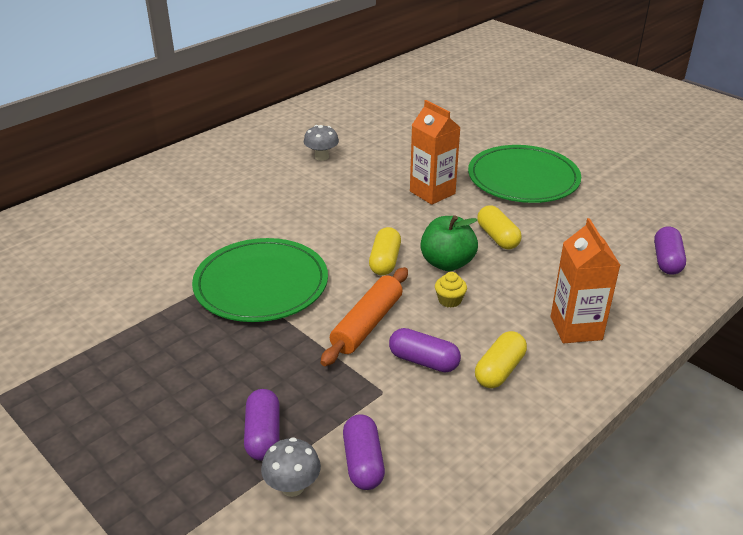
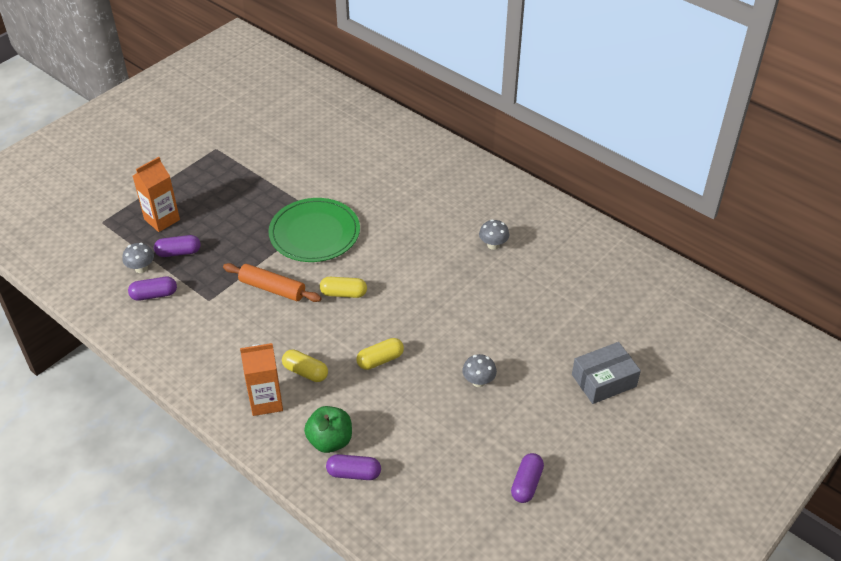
camera: 85 degrees right, 10 degrees up
(423, 361) = (235, 318): purple capsule -> purple capsule (526, 484)
(432, 192) = (444, 318): orange carton -> orange carton (162, 219)
(447, 263) = (343, 329): green apple -> green apple (330, 441)
(449, 300) = (298, 330): yellow cupcake -> none
(499, 370) = (224, 356): yellow capsule -> yellow capsule (305, 372)
(514, 117) = (604, 380): none -> grey box
(523, 178) = (478, 381): green plate -> grey mushroom

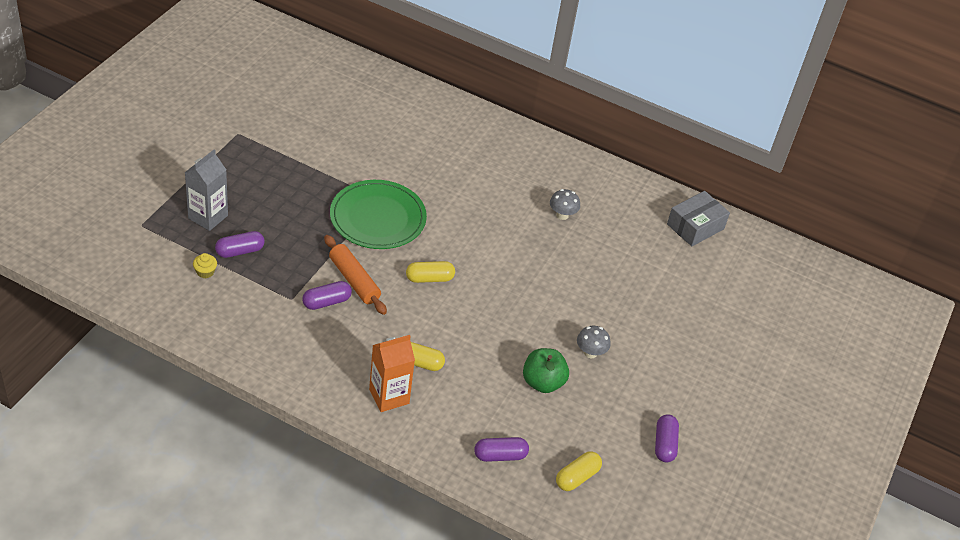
camera: 20 degrees left, 0 degrees up
(141, 268) = (205, 272): grey mushroom -> yellow cupcake
(154, 295) = (230, 299): purple capsule -> purple capsule (326, 302)
(162, 219) = (208, 217): orange carton -> grey carton
(272, 288) = (354, 280): orange rolling pin -> orange rolling pin turned 45 degrees clockwise
(330, 441) = (466, 427): green apple -> green apple (542, 382)
(380, 360) = (489, 342): yellow capsule -> yellow capsule (577, 477)
(604, 380) = (706, 339): grey box -> grey box (695, 226)

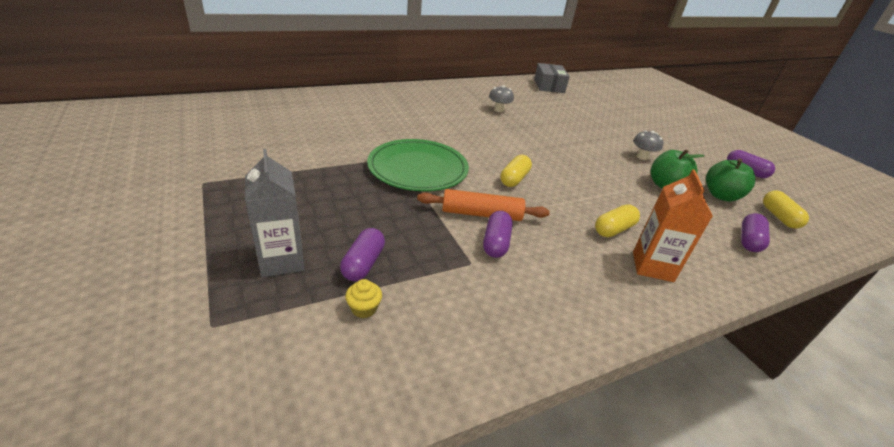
camera: 50 degrees left, 10 degrees down
(572, 428) = (721, 196): none -> green apple

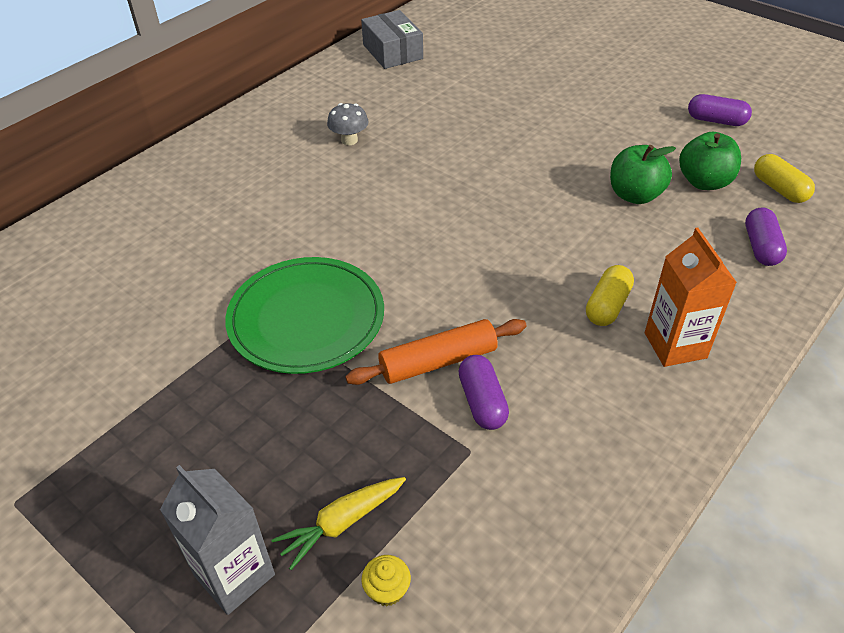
camera: 20 degrees left, 10 degrees up
(363, 264) = (342, 523): purple capsule -> yellow carrot
(514, 179) = (445, 275): yellow capsule -> none
(642, 157) = (584, 151): grey mushroom -> none

